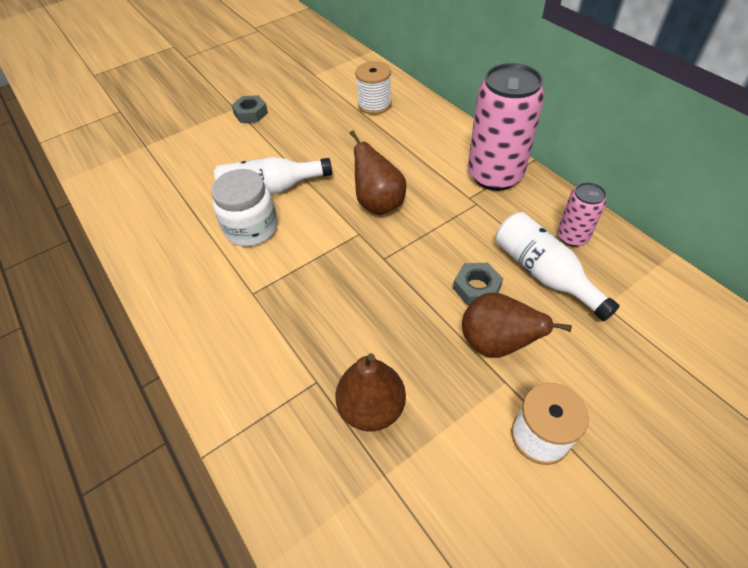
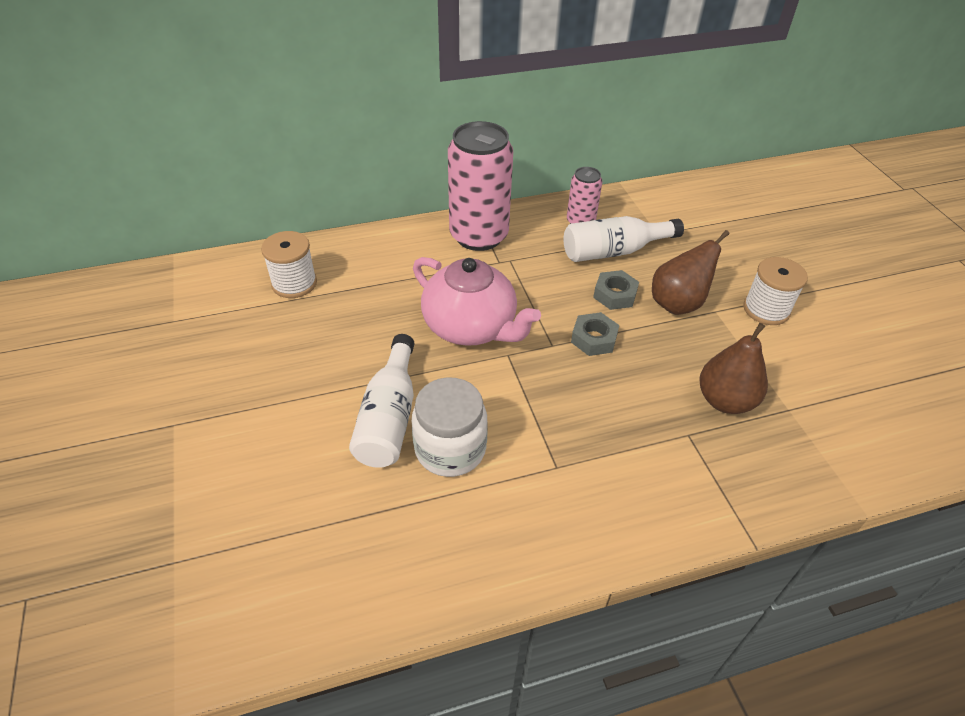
camera: 75 degrees left, 5 degrees down
(251, 113) = (205, 407): grey nut -> grey nut (593, 339)
(378, 203) = (471, 327): brown pear -> pink teapot

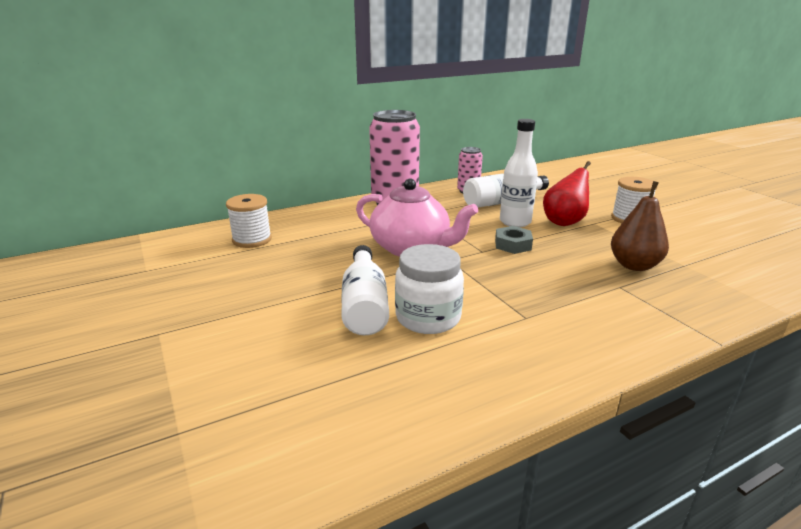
camera: 10 degrees left, 20 degrees down
(615, 295) = (515, 222): grey nut -> white bottle
(678, 303) = (564, 222): brown pear -> red pear

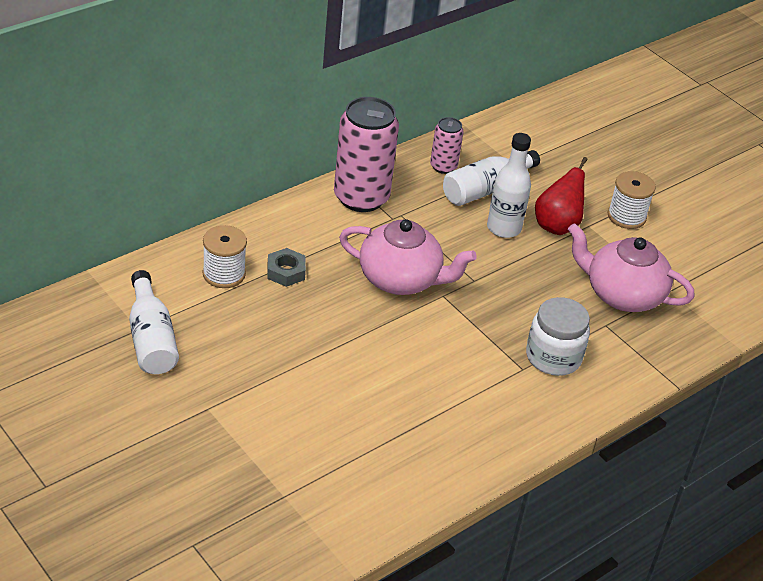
camera: 15 degrees left, 15 degrees up
(364, 305) = (378, 363): white bottle -> white bottle (151, 339)
(428, 317) = (438, 375): white jar -> white jar (553, 357)
(512, 245) = (504, 268): grey nut -> grey nut (286, 272)
(634, 265) = (622, 294): brown pear -> pink teapot

